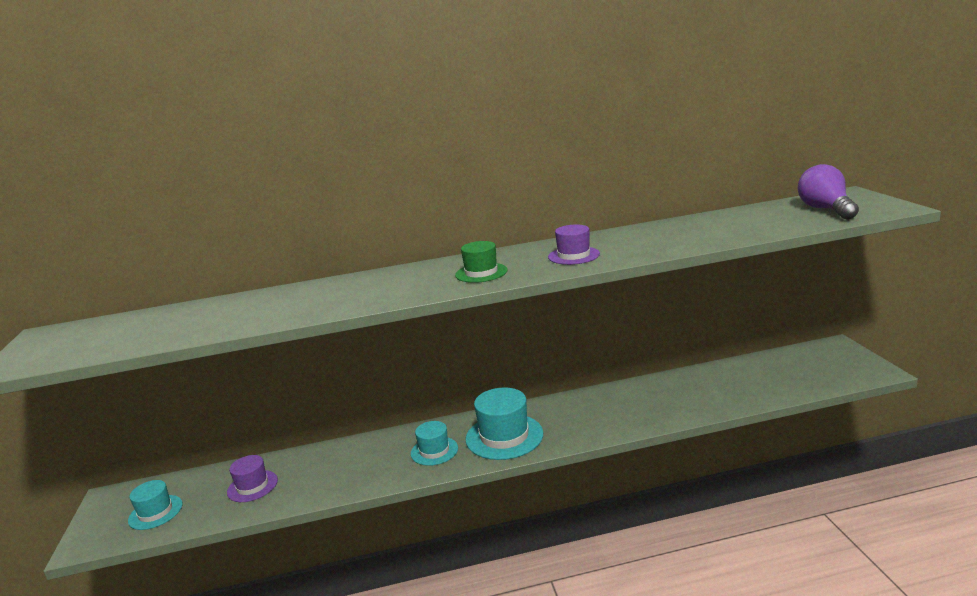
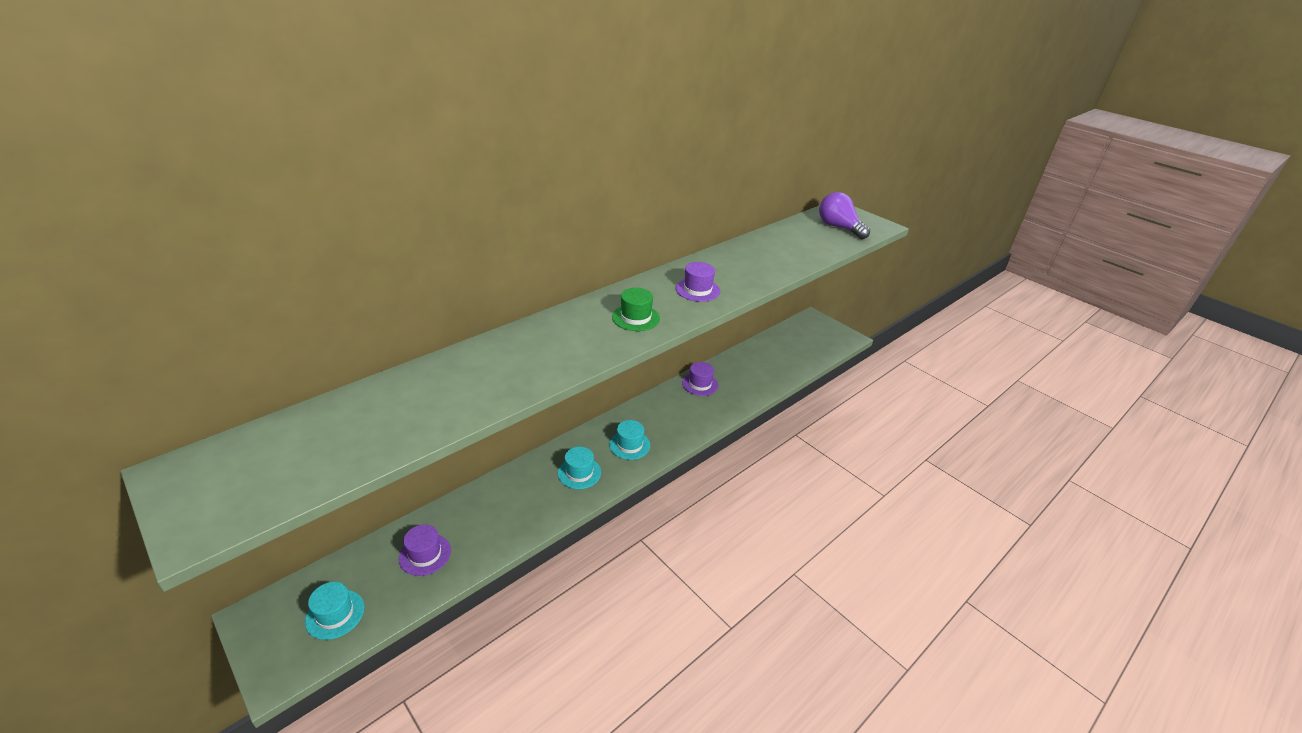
camera: 35 degrees left, 15 degrees up
(504, 436) = (629, 445): turquoise hat -> turquoise hat, size x0.60
(629, 393) = (700, 384): none -> purple hat

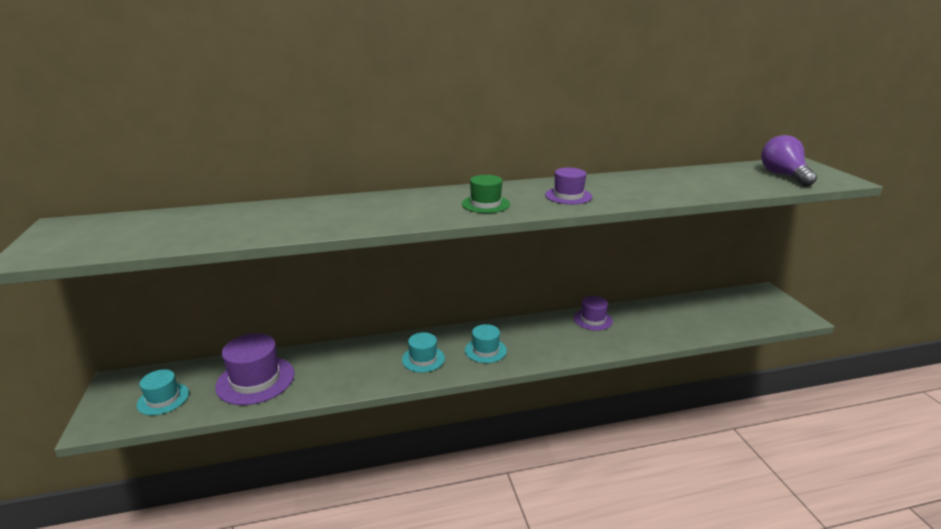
camera: 30 degrees right, 10 degrees down
(425, 554) = (255, 380): purple hat -> purple hat, size x1.66

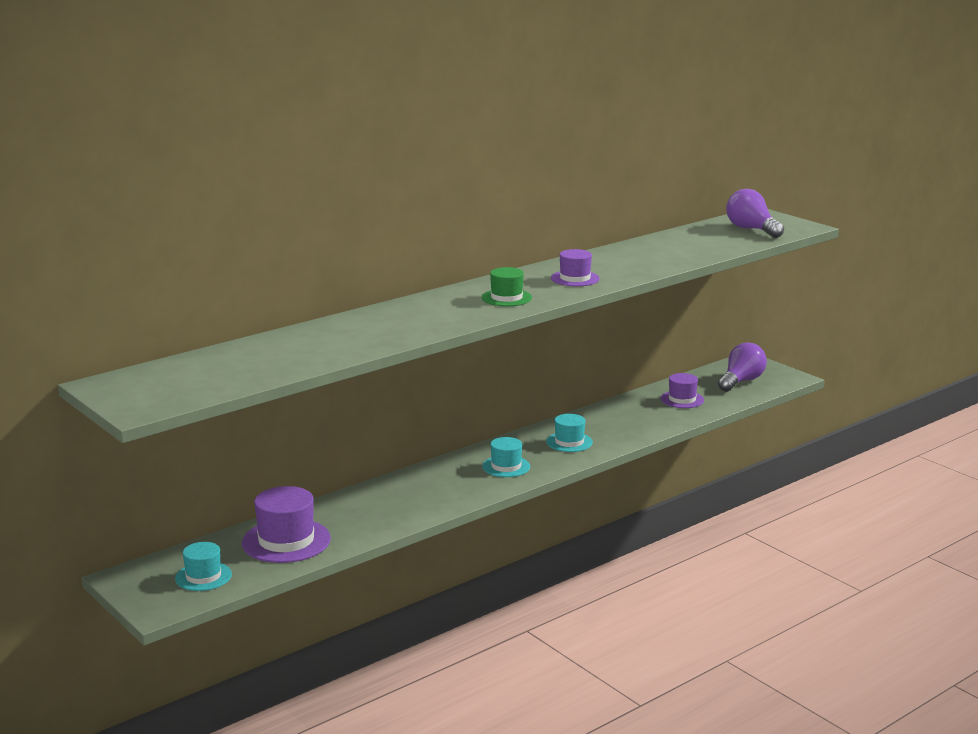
camera: 25 degrees left, 5 degrees down
(423, 359) = (448, 487): turquoise hat -> turquoise hat (569, 442)
(593, 320) = (593, 419): purple hat -> purple hat (682, 399)
(749, 311) = (741, 381): none -> purple light bulb

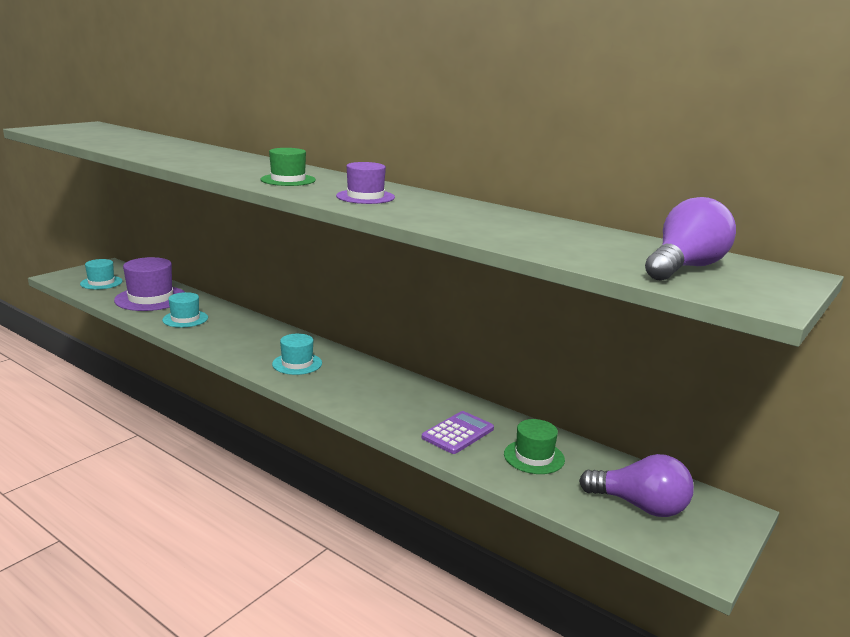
camera: 75 degrees right, 0 degrees up
(569, 442) = (367, 391): turquoise hat -> turquoise hat (185, 319)
(646, 418) = (458, 433): none -> purple calculator
(682, 399) = (534, 457): purple hat -> green hat

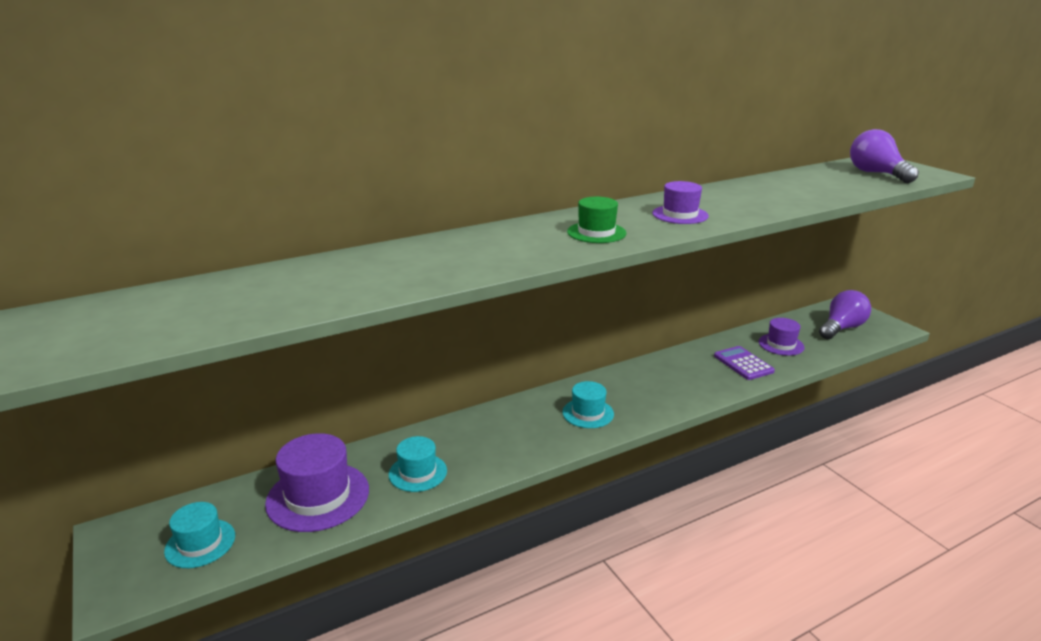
camera: 65 degrees left, 5 degrees up
(534, 457) = (781, 344): green hat -> purple hat

